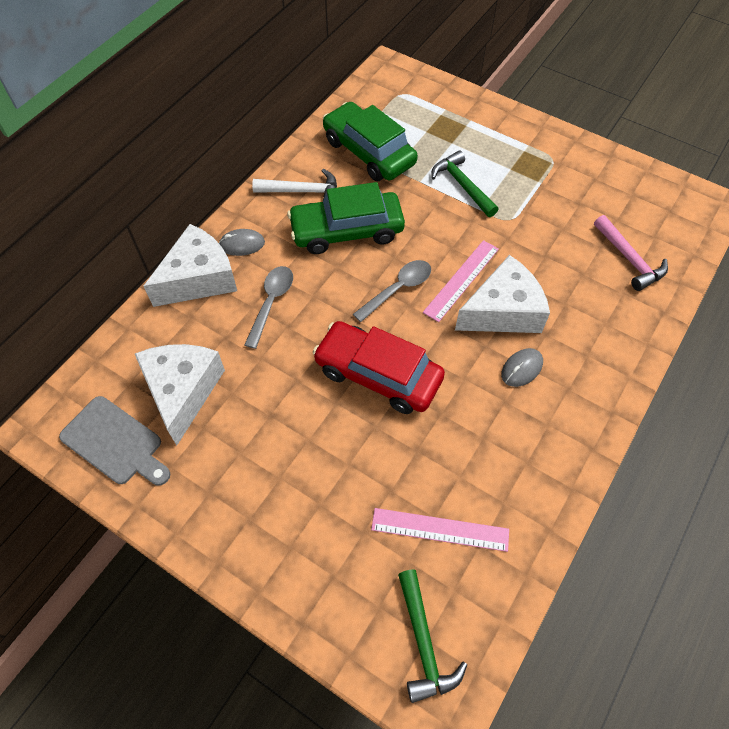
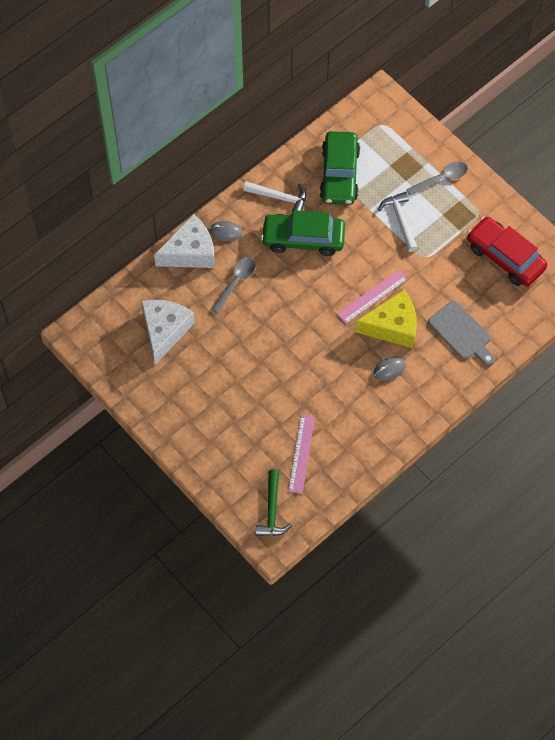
camera: 15 degrees right, 5 degrees up
(115, 443) = (117, 354): grey cutting board -> grey cutting board (461, 333)
(369, 152) = (339, 174): green car -> green car turned 150 degrees counterclockwise
(378, 374) = (293, 350): red car -> red car (505, 257)
(398, 289) = (325, 293): grey spoon -> grey spoon (441, 178)
(440, 529) = (301, 454): pink ruler -> pink ruler turned 75 degrees clockwise
(462, 185) = (400, 220): green hammer -> white hammer
(503, 311) = (392, 326): white cheese -> yellow cheese
(629, 259) = (498, 309): pink hammer -> none

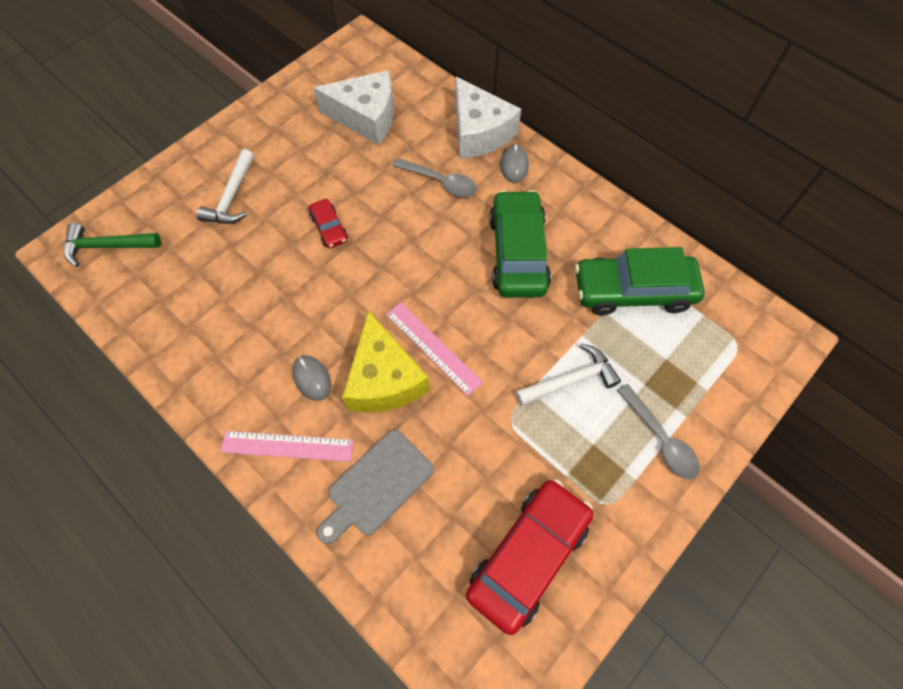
camera: 85 degrees right, 0 degrees up
(270, 358) = (329, 228): none -> red car
(280, 198) = (578, 221): white hammer -> white hammer (232, 197)
(301, 454) = (184, 274): pink ruler -> pink ruler (287, 446)

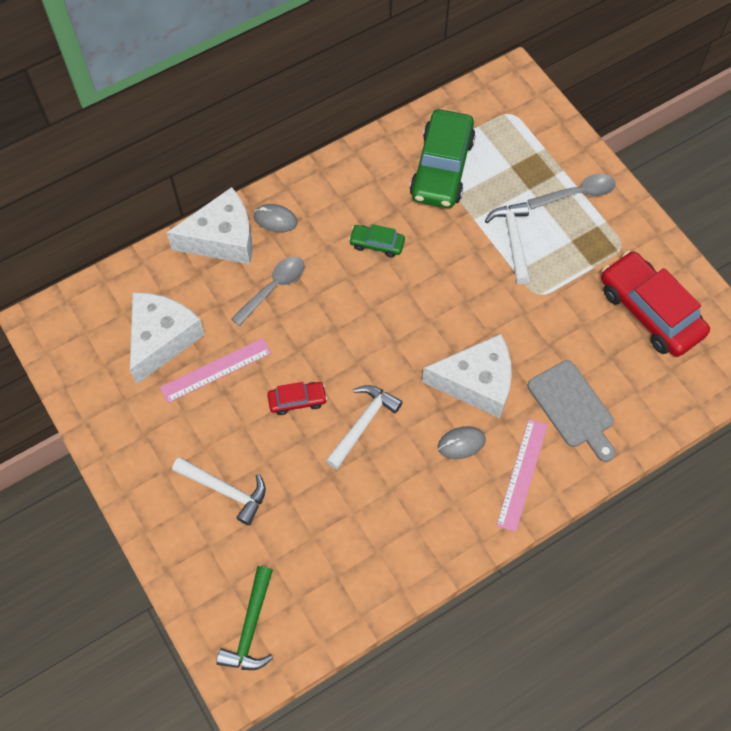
camera: 75 degrees left, 0 degrees up
(316, 286) = (363, 423): none -> white hammer
(384, 379) = (476, 383): yellow cheese -> white cheese
(433, 347) = (455, 336): pink ruler -> pink ruler (216, 370)
(518, 253) = (377, 244): green car -> green car, size x0.48

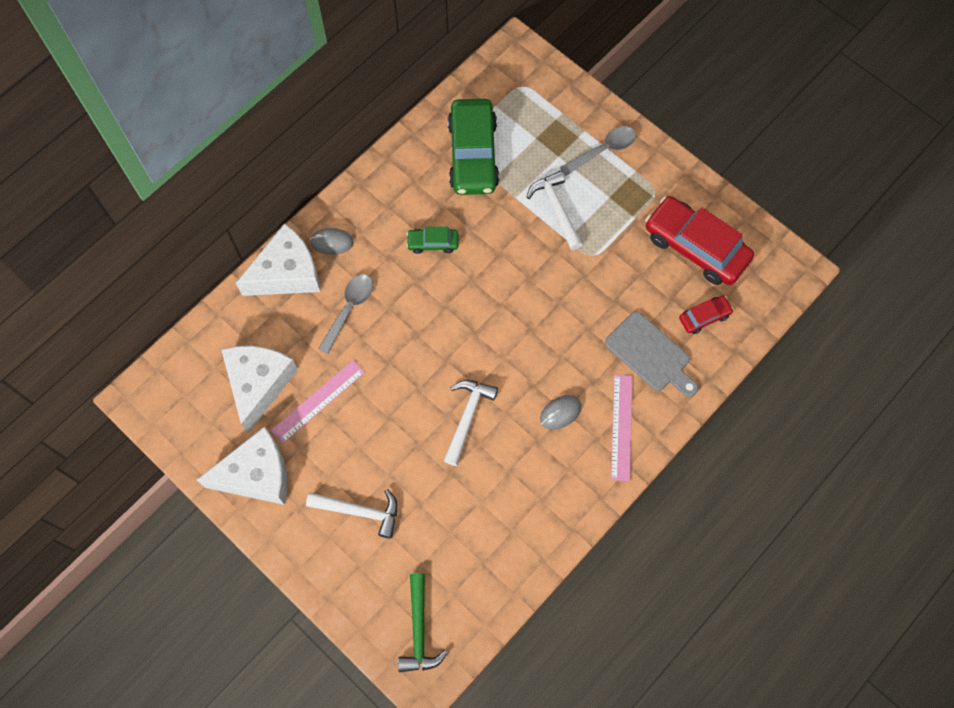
camera: 15 degrees left, 5 degrees up
(297, 400) = (401, 411): red car -> red car (704, 317)
(476, 383) = (559, 353): white cheese -> white cheese (257, 474)

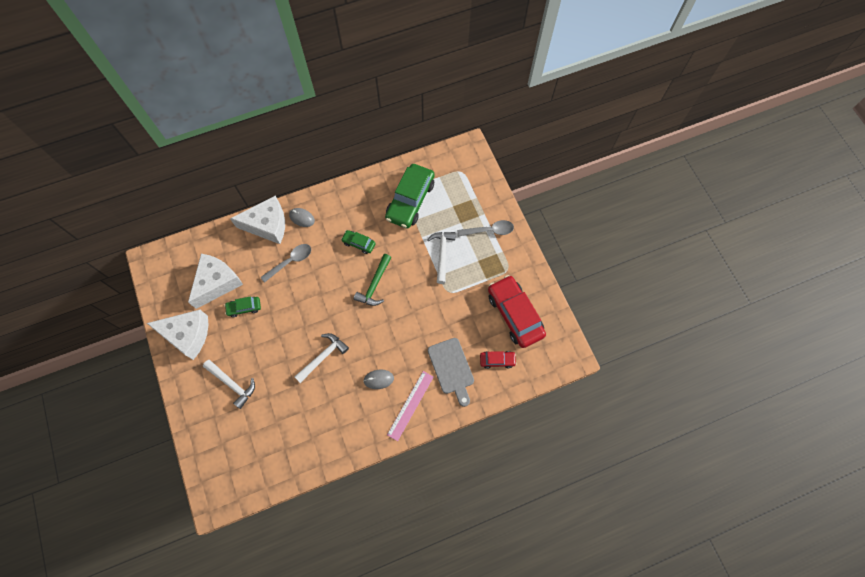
camera: 25 degrees right, 0 degrees up
(318, 401) = (244, 308): pink ruler -> green car
(419, 630) = (227, 472): green hammer -> green hammer (374, 285)

